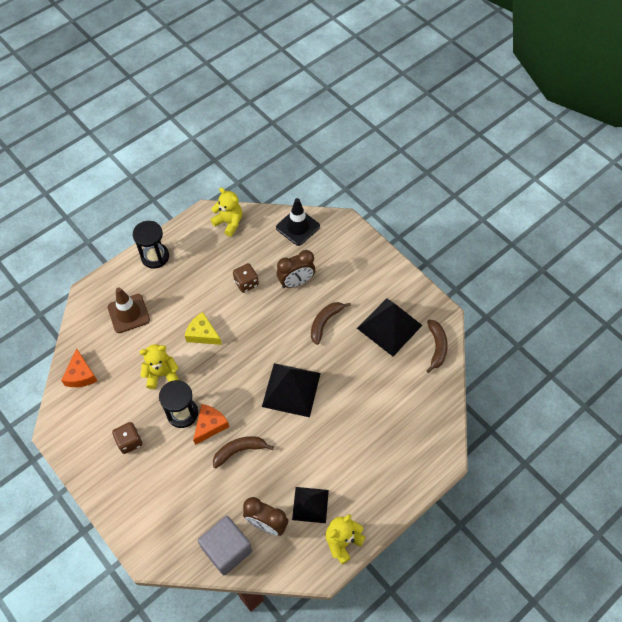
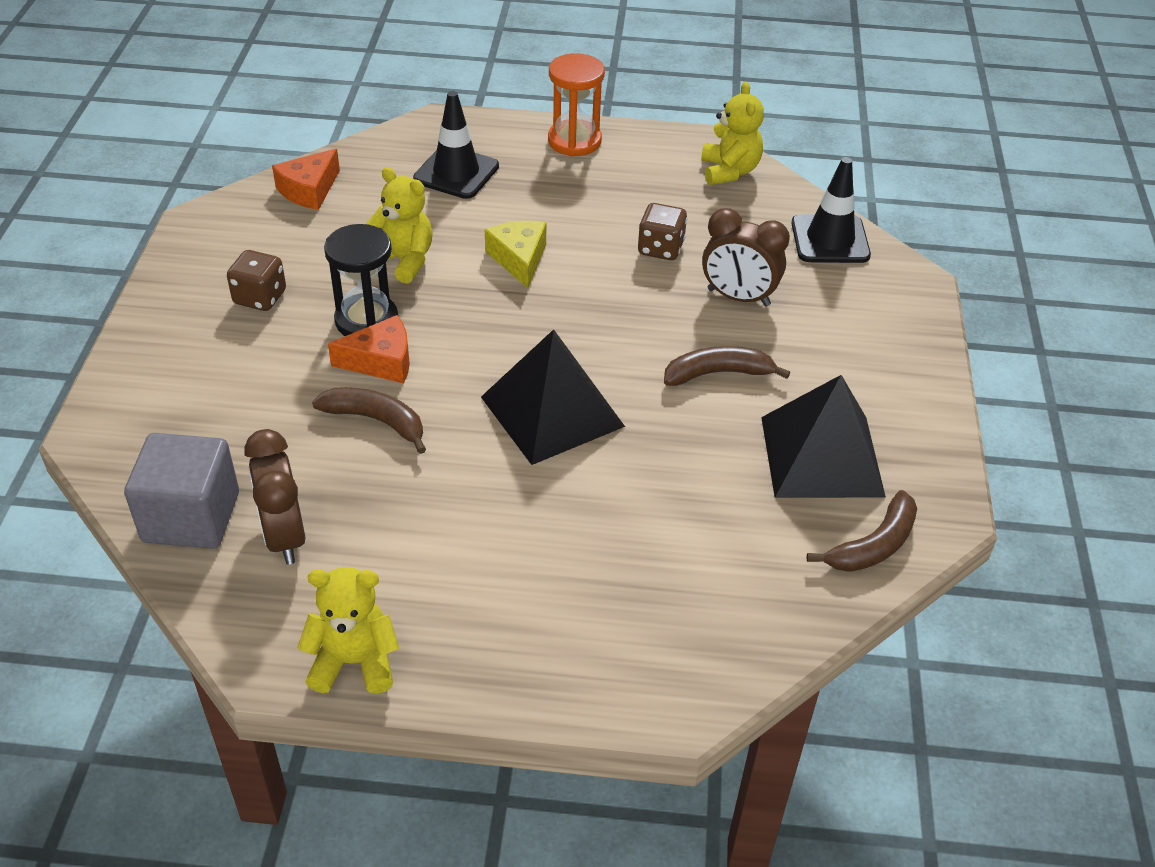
camera: 45 degrees right, 15 degrees down
(128, 313) = (456, 173): brown traffic cone -> black traffic cone
(155, 257) = (574, 141): black hourglass -> orange hourglass
(310, 504) = (377, 570): black pyramid -> none

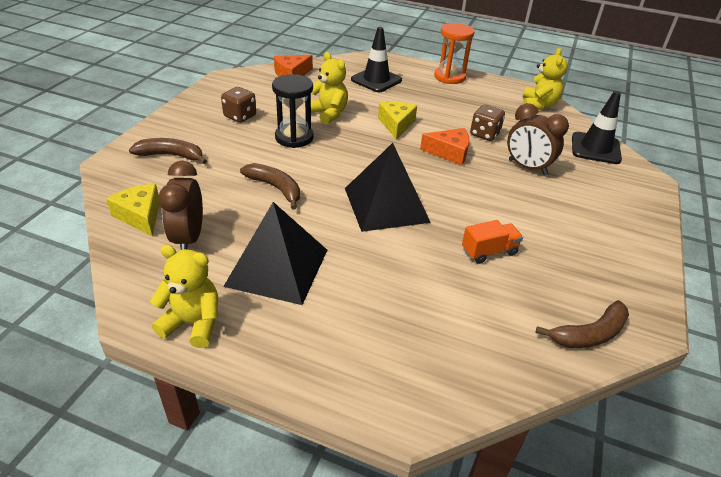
camera: 15 degrees right, 5 degrees down
(191, 517) = (140, 215): grey cube -> yellow cheese
(381, 361) = (293, 159): orange cheese -> orange cheese (449, 152)
(718, 373) = (502, 205): brown banana -> brown banana (171, 155)
(718, 454) = (489, 251): none -> orange truck
(822, 456) = (562, 268): black pyramid -> black pyramid (277, 267)

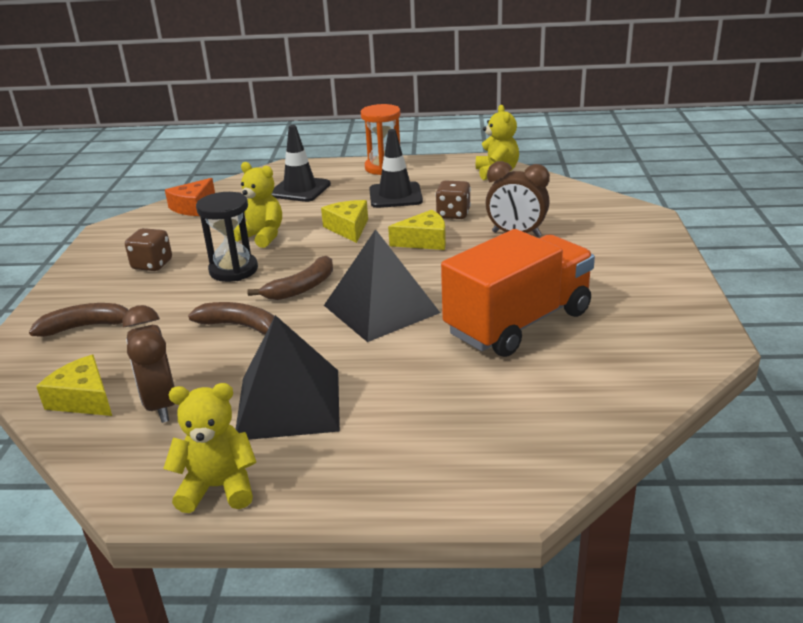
camera: 15 degrees left, 10 degrees down
(449, 152) = (424, 241): orange cheese -> yellow cheese
(489, 251) = (518, 323): orange truck -> orange truck, size x2.36
(589, 334) = (659, 368): brown banana -> brown banana (301, 288)
(595, 148) = (577, 199): black traffic cone -> black traffic cone (395, 195)

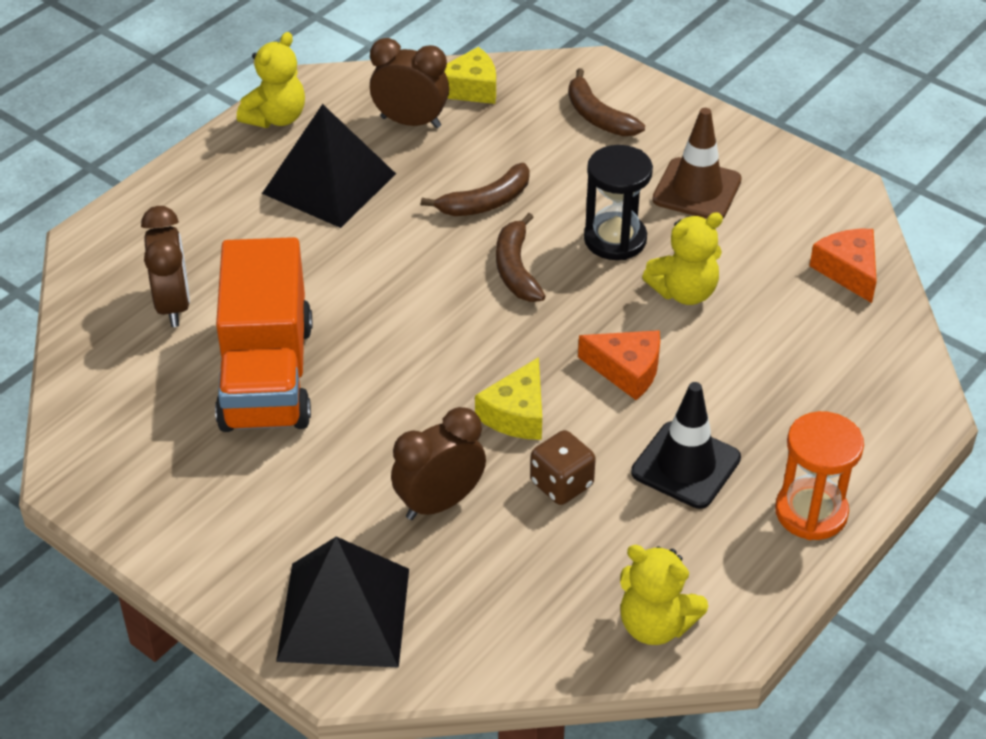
camera: 125 degrees right, 15 degrees up
(86, 327) = (598, 116): brown banana -> brown banana turned 120 degrees clockwise
(152, 265) = (697, 190): brown dice -> brown traffic cone
(300, 189) = (810, 386): black traffic cone -> none
(348, 228) = (627, 370): yellow cheese -> orange cheese
(381, 309) = (406, 301): black pyramid -> black pyramid (343, 614)
(519, 397) = (173, 305): none -> brown clock

